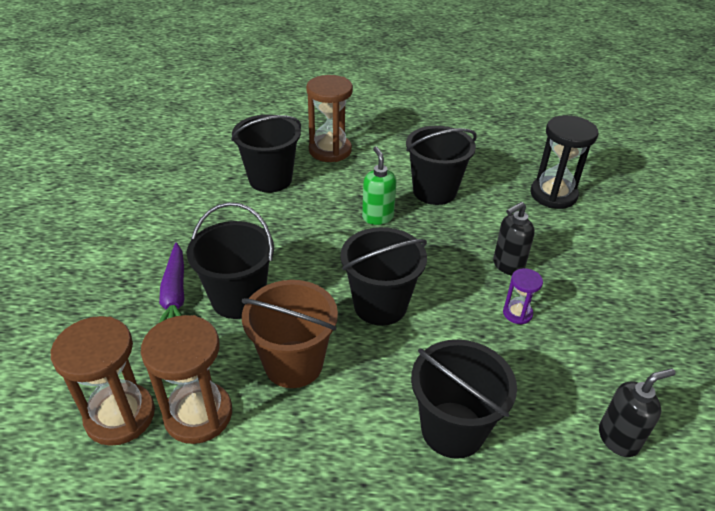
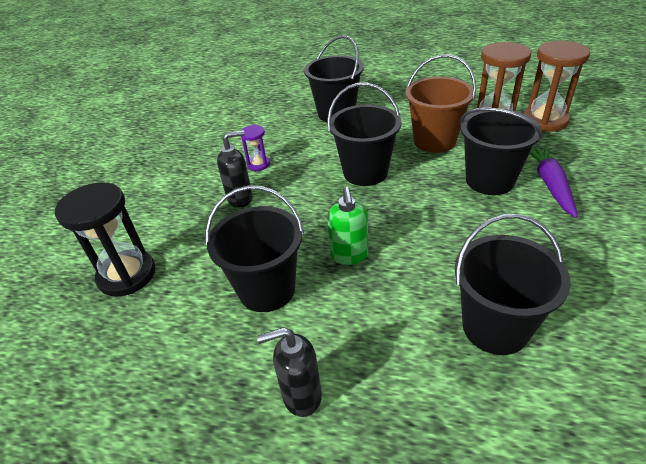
camera: 165 degrees left, 0 degrees up
(330, 150) = (403, 391): brown hourglass -> none
(618, 439) = (246, 109): black soap dispenser -> black soap dispenser (301, 396)

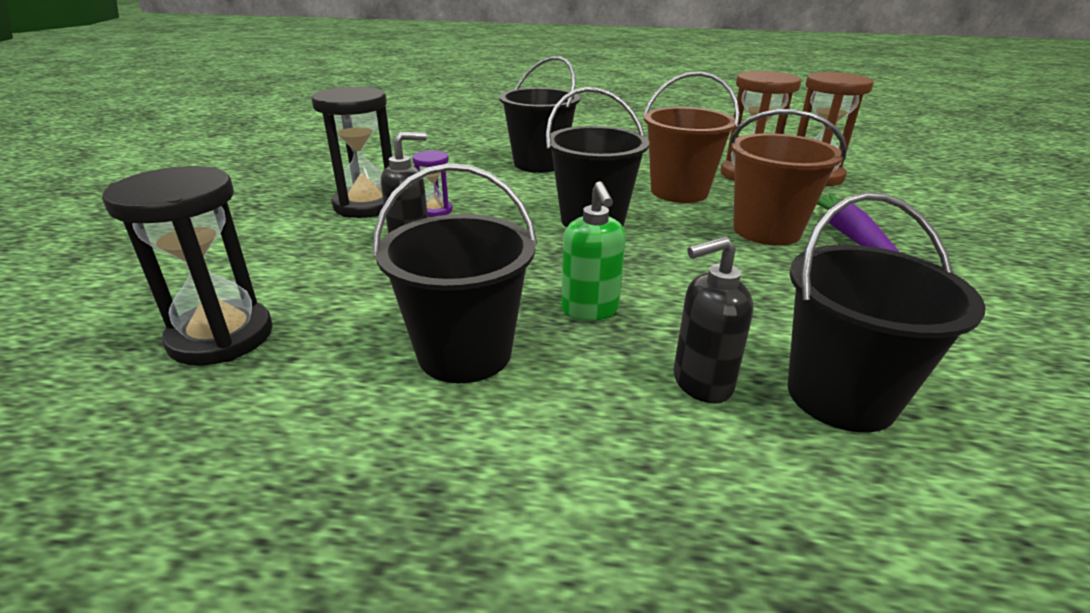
camera: 10 degrees left, 10 degrees down
(213, 160) = (366, 205): none -> black hourglass
(301, 396) = (547, 504): black soap dispenser -> black soap dispenser (701, 383)
(489, 180) = (766, 231): black bucket -> brown bucket

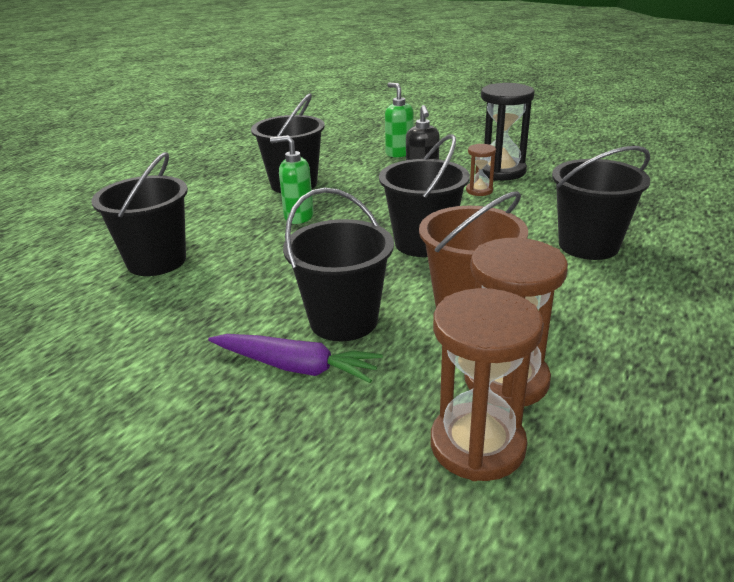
camera: 115 degrees right, 0 degrees up
(221, 337) = (356, 144): black hourglass -> none
(288, 281) = (399, 153): none -> green soap dispenser
(435, 210) = (479, 190): purple hourglass -> brown hourglass
(701, 383) = (210, 229): black soap dispenser -> none
(766, 231) = (343, 321): brown bucket -> black bucket

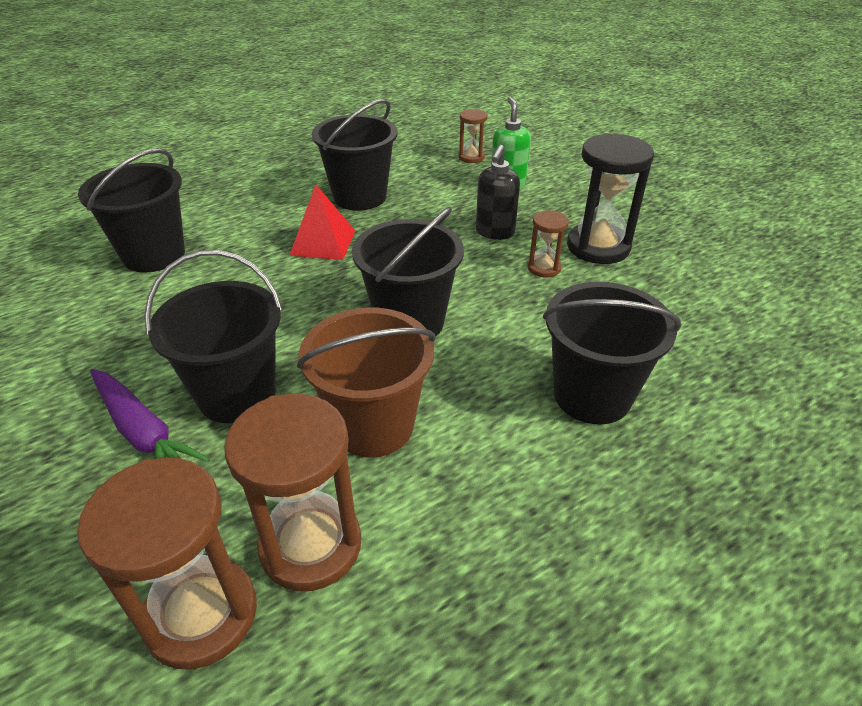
camera: 25 degrees right, 10 degrees up
(298, 217) = (323, 242): green soap dispenser -> red pyramid
(352, 143) = (471, 157): none -> brown hourglass

